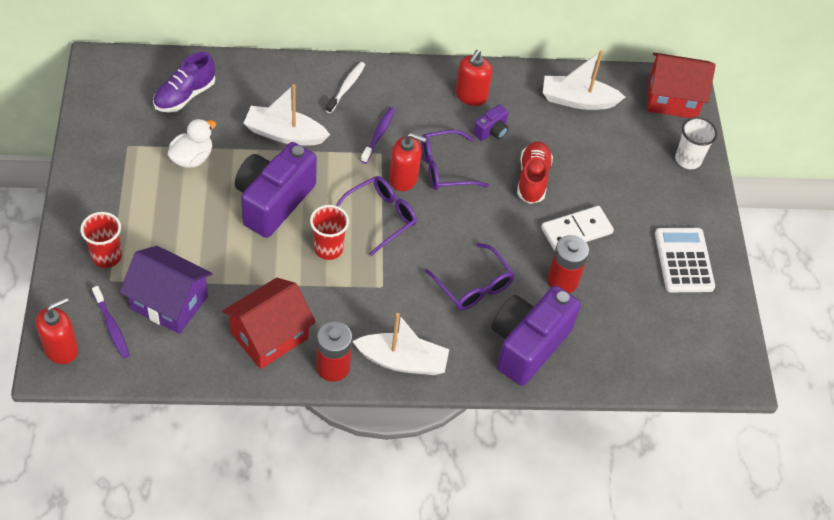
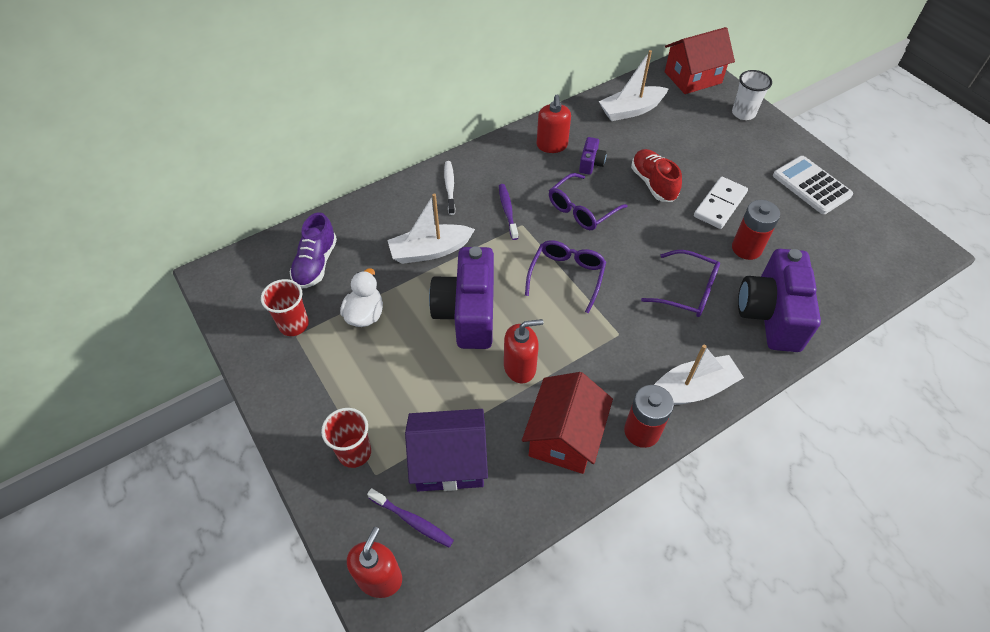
camera: 25 degrees left, 0 degrees up
(328, 249) = (548, 327): red cup -> red cup (294, 324)
(403, 178) = (557, 235): red soap dispenser -> red soap dispenser (520, 367)

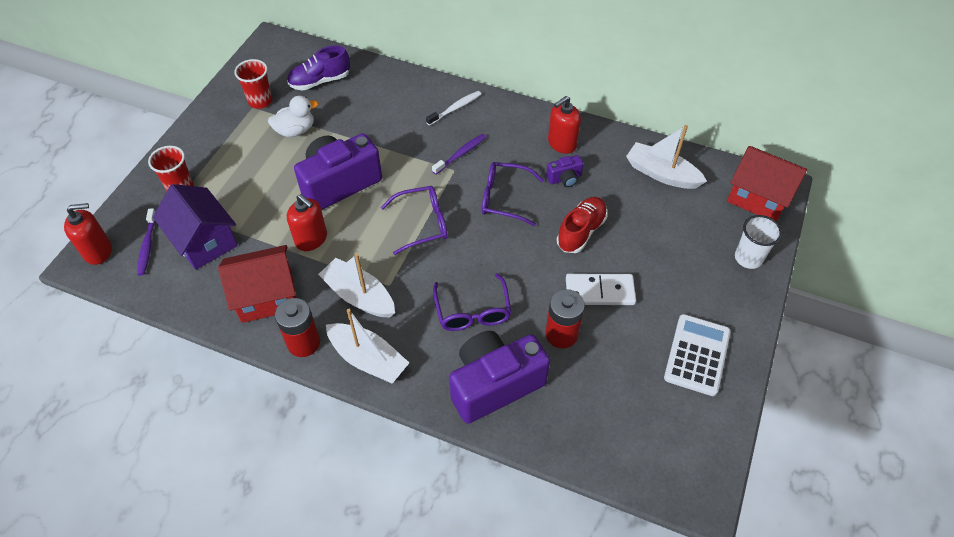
camera: 55 degrees right, 0 degrees up
(430, 251) = (381, 132): white boat -> white boat (359, 296)

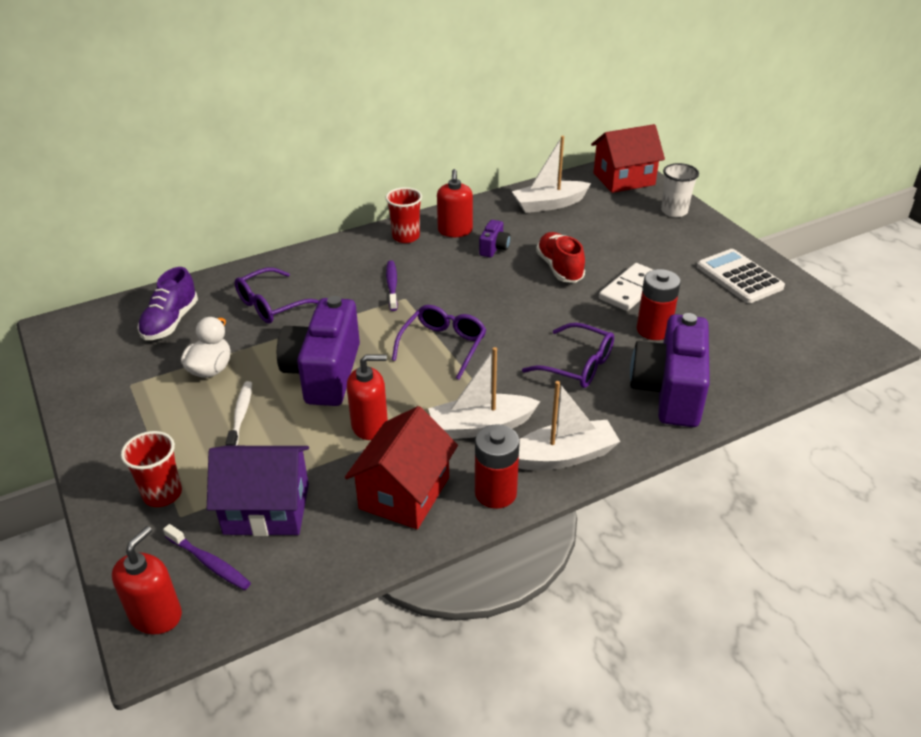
camera: 50 degrees left, 15 degrees down
(260, 101) = (130, 374): red cup -> red cup (406, 237)
(455, 108) = (334, 262): white toothbrush -> white toothbrush (240, 415)
(504, 198) = (474, 288): purple glasses -> purple glasses (271, 305)

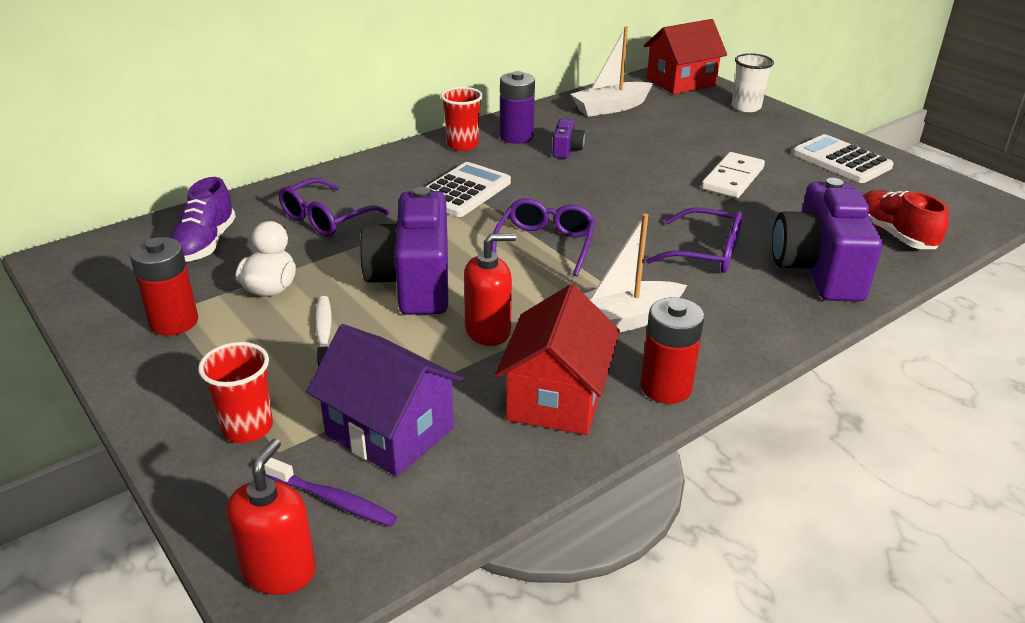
camera: 10 degrees left, 5 degrees down
(266, 509) = (389, 431): purple house -> purple house turned 45 degrees clockwise
(392, 285) = (463, 191): purple toothbrush -> white calculator
(455, 231) = (516, 137): red soap dispenser -> purple battery
(559, 268) = (646, 164): red shoe -> red shoe (894, 234)
(563, 456) = (728, 343): white boat -> none
(653, 330) = (774, 213): red battery -> red battery (174, 322)

